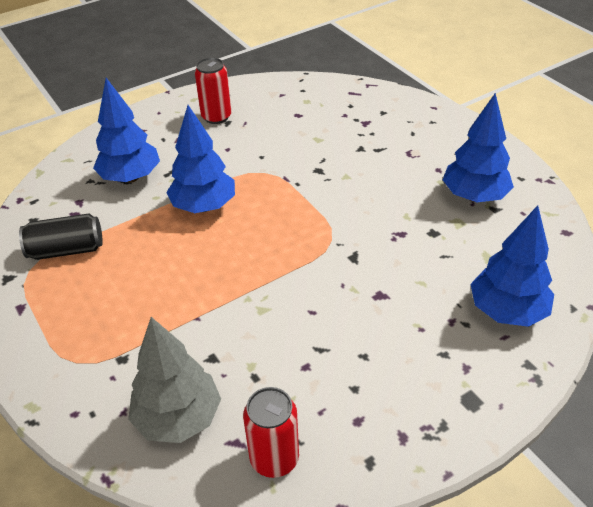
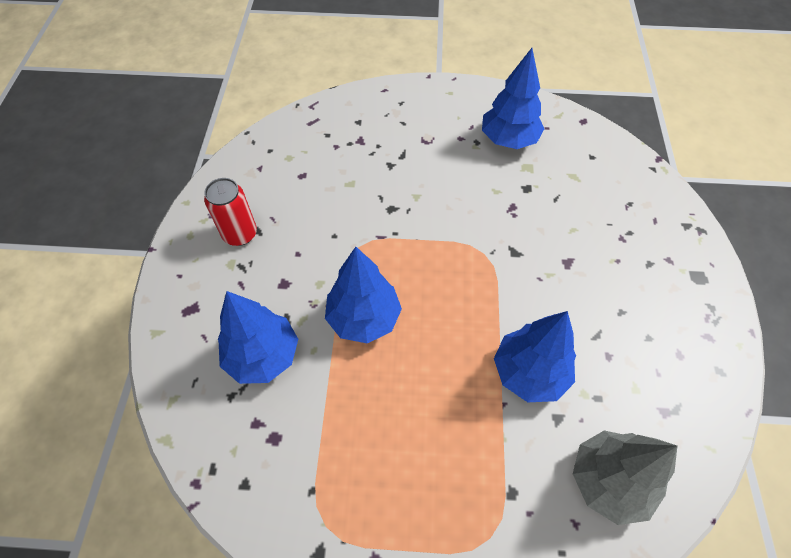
camera: 55 degrees left, 15 degrees up
(66, 250) = (324, 472): black can -> none
(274, 458) = (686, 432): red can -> none
(507, 311) = (634, 203): blue tree -> blue tree (529, 373)

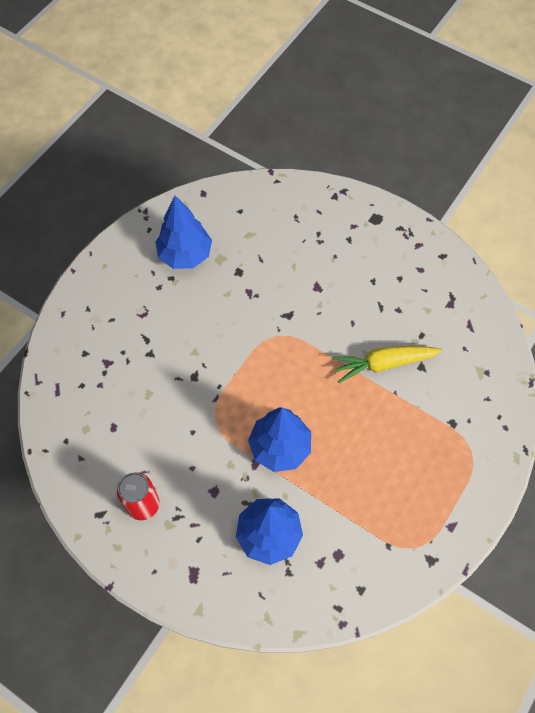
camera: 60 degrees left, 5 degrees up
(529, 373) = (383, 364): blue tree -> yellow carrot
(608, 481) = (473, 364): grey tree -> none

